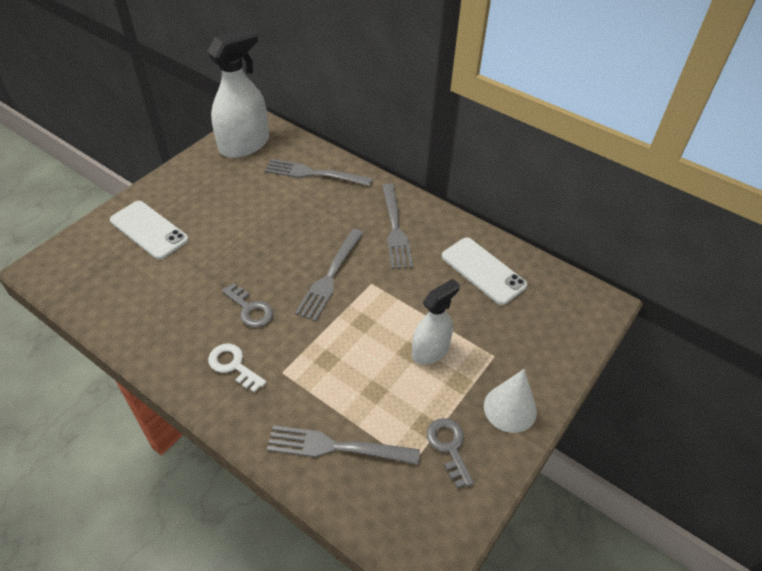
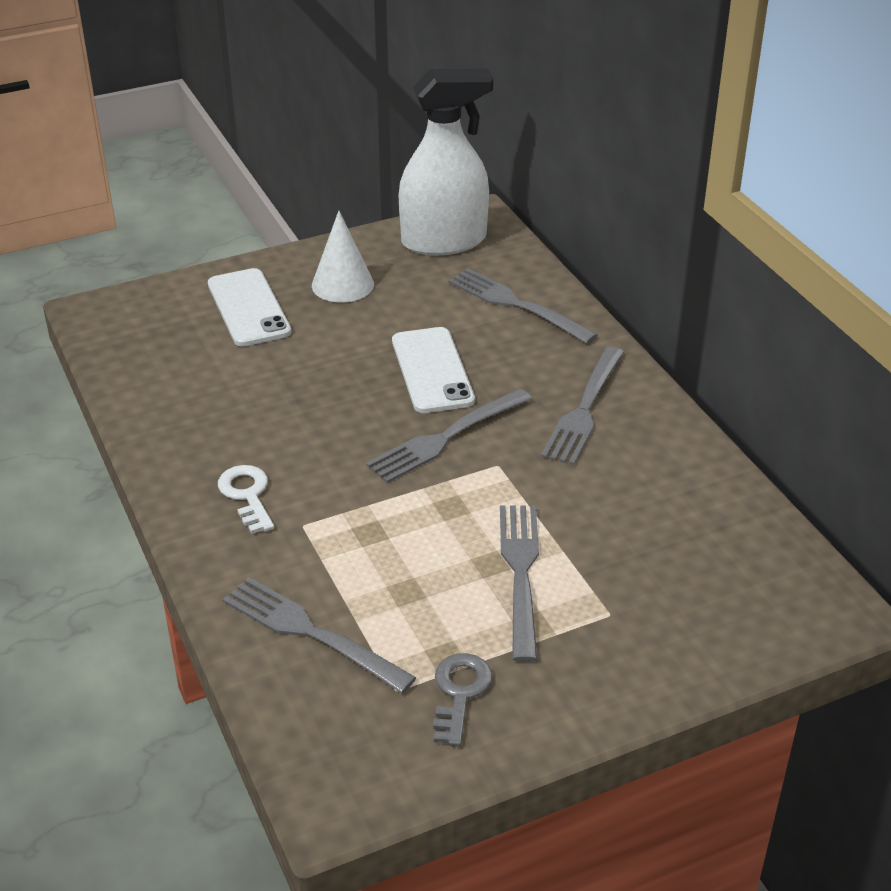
camera: 30 degrees right, 10 degrees down
(250, 309) = (312, 440): grey key -> none
(430, 350) = (520, 573): white spray bottle -> grey fork
(483, 271) = (678, 505): white phone -> white phone (432, 370)
(510, 408) = (583, 684): white cone -> white cone (342, 284)

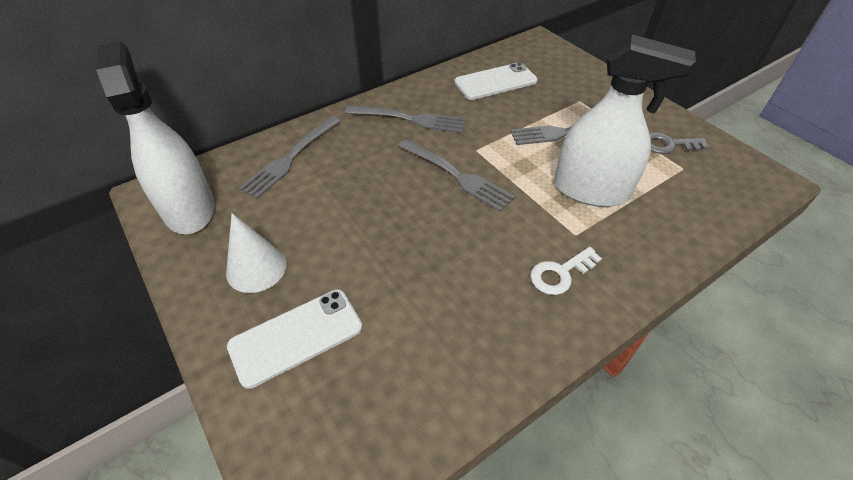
camera: 100 degrees left, 10 degrees up
(311, 633) = (668, 211): grey fork -> none
(378, 562) = (591, 190): none -> white spray bottle
(432, 370) = (380, 192): white phone -> white phone (495, 82)

